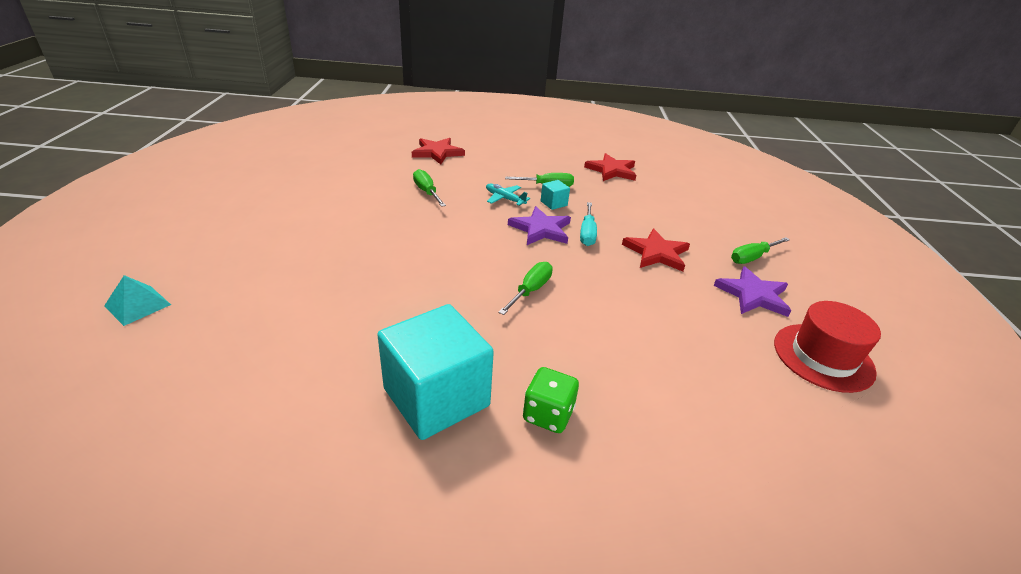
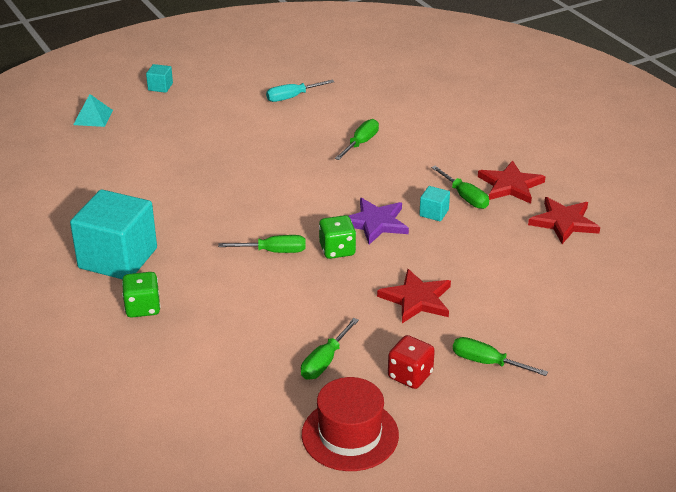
camera: 60 degrees right, 0 degrees up
(169, 241) = (160, 87): none -> turquoise cube
(437, 152) = (443, 114): red star -> red star (510, 185)
(504, 199) = (404, 184): turquoise plane -> none
(560, 259) = (337, 250): none -> green dice
(587, 233) = (401, 249): turquoise screwdriver -> turquoise screwdriver (292, 97)
(713, 328) = (325, 361): none -> green screwdriver
(753, 295) = (410, 375): purple star -> red dice

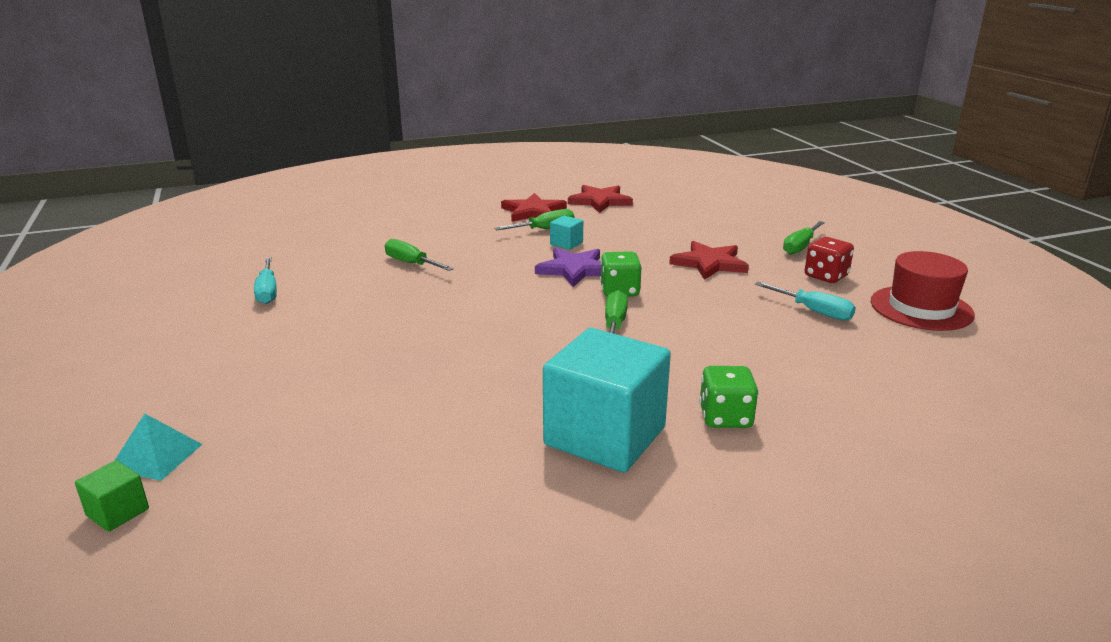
camera: 80 degrees left, 10 degrees down
(48, 121) = (117, 512): none -> green cube
(160, 87) = (124, 386): turquoise cube -> none
(325, 361) = (813, 311): green screwdriver -> turquoise screwdriver

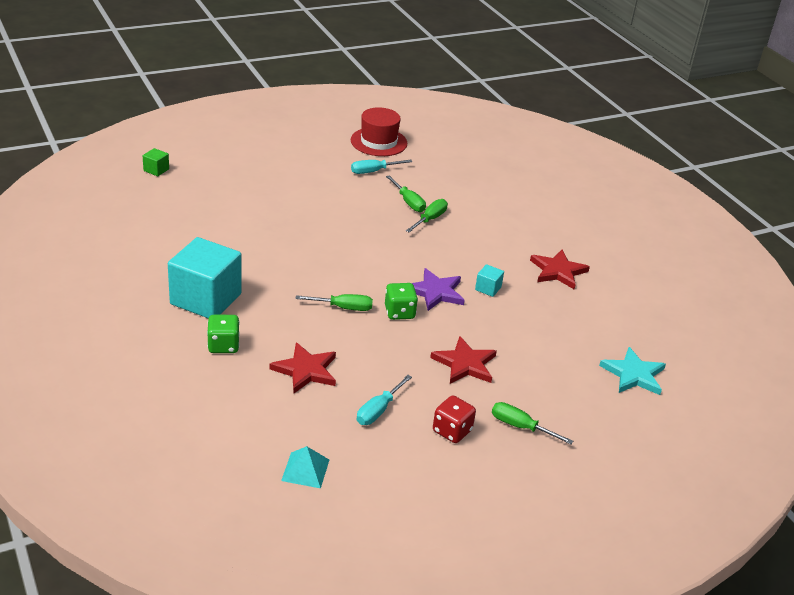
camera: 80 degrees right, 10 degrees up
(156, 456) = (196, 170): turquoise pyramid -> turquoise pyramid (305, 470)
(544, 229) = (516, 277): green screwdriver -> green screwdriver (408, 202)
(600, 201) = (601, 309): red star -> red star (305, 370)
(699, 199) = (633, 374): none -> turquoise star
(921, 308) = (394, 478): red hat -> red hat (378, 142)

